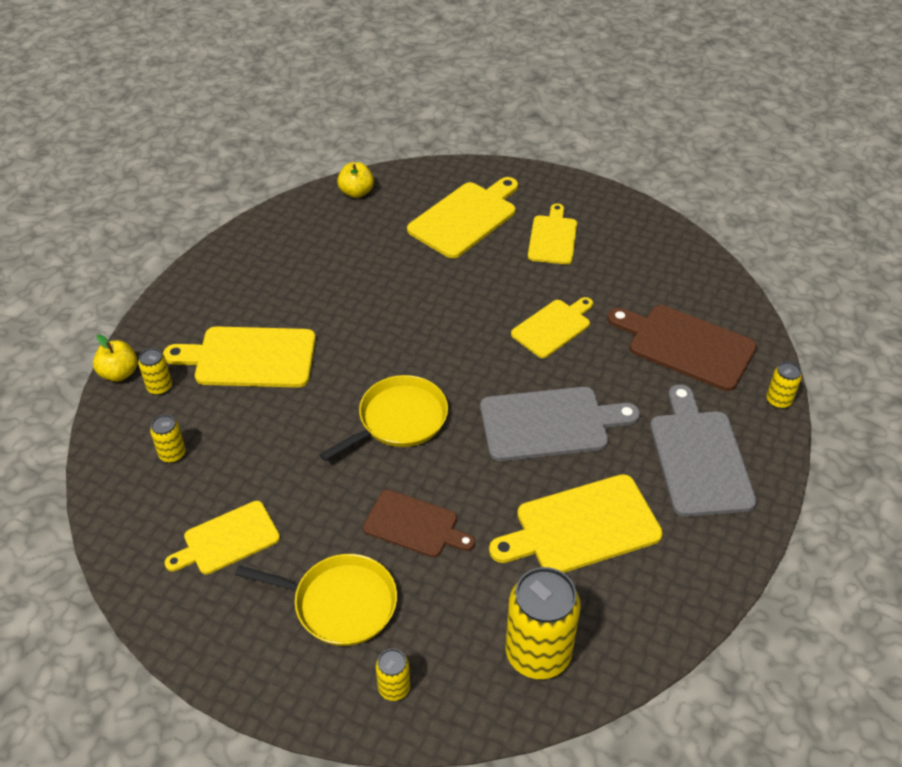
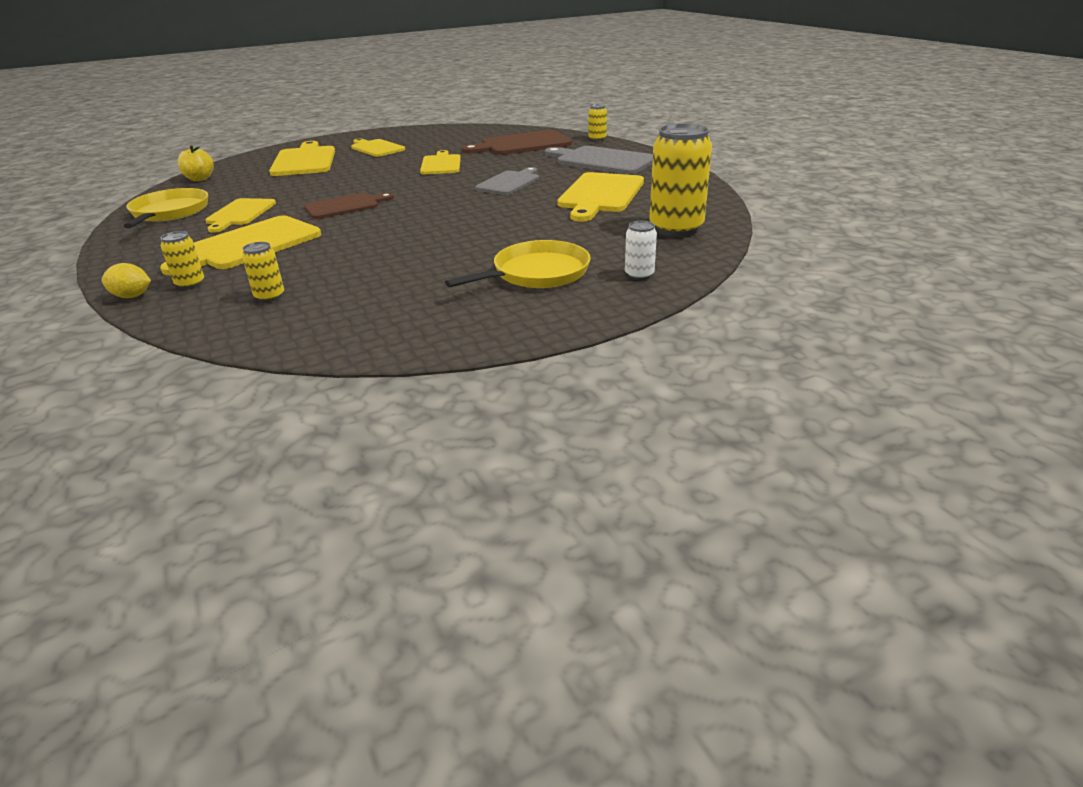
camera: 50 degrees left, 15 degrees down
(119, 373) = (132, 296): yellow apple -> yellow lemon
(227, 539) = (401, 297): yellow cutting board -> yellow cutting board (240, 214)
(394, 688) = (639, 275): yellow can -> white can
(399, 420) = (418, 216): yellow pan -> yellow pan (169, 212)
(414, 525) = (514, 234): brown cutting board -> brown cutting board (345, 206)
(549, 423) = (509, 182): grey cutting board -> grey cutting board, size x0.65

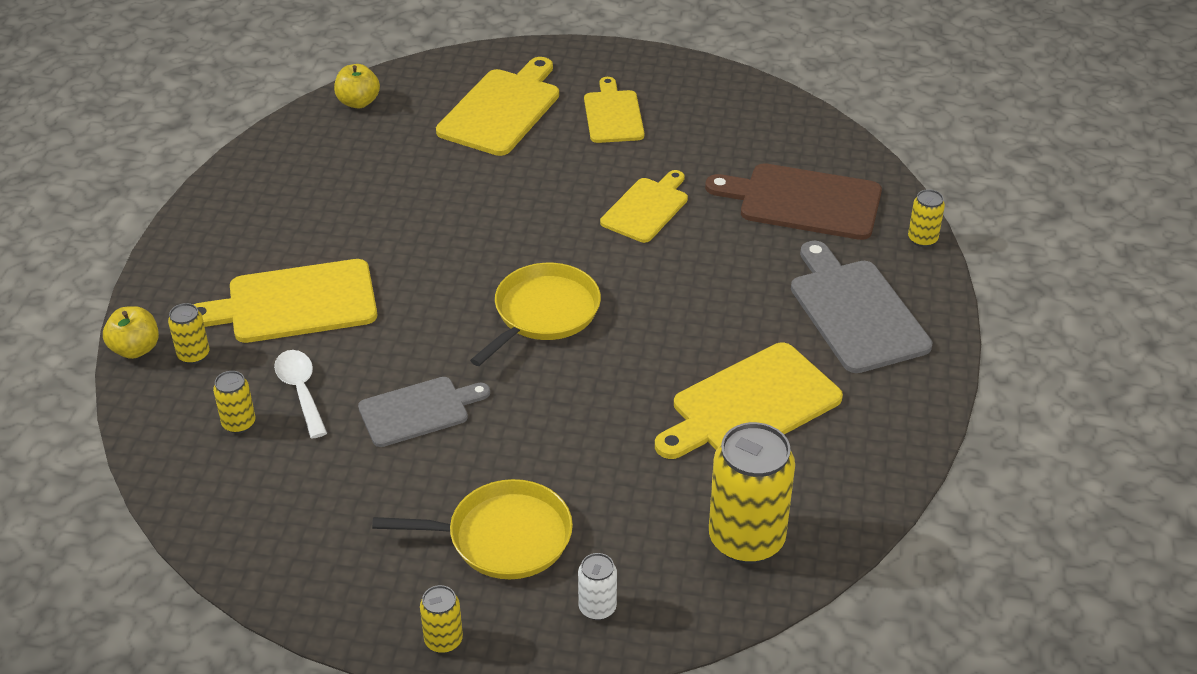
camera: 35 degrees right, 10 degrees up
(132, 296) = (135, 349): yellow lemon -> yellow apple
(169, 212) = (274, 178): yellow pan -> yellow pan (543, 313)
(240, 214) = (336, 221): yellow cutting board -> none
(303, 271) = (301, 391): none -> white spoon
(345, 206) = (449, 264): brown cutting board -> none
(509, 182) = (678, 308): grey cutting board -> grey cutting board (418, 411)
(566, 321) = (443, 640): none -> yellow can

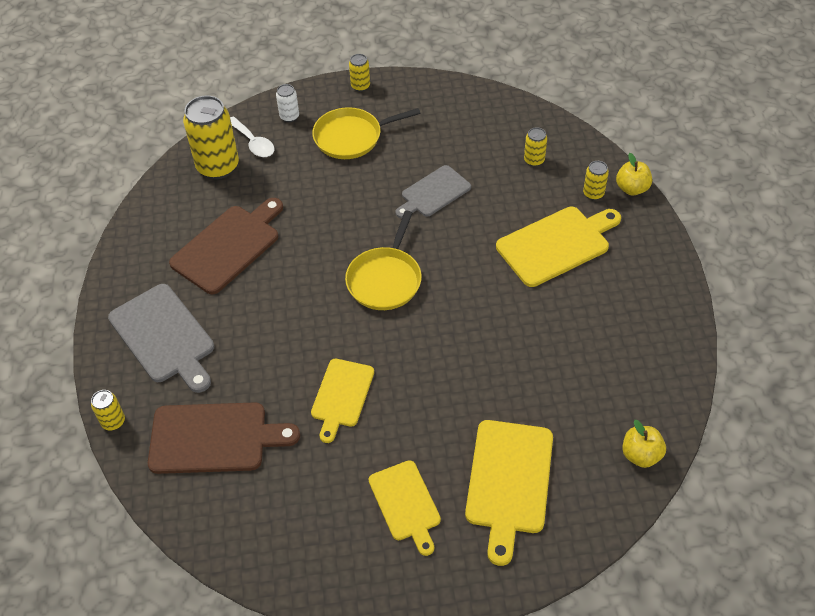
camera: 165 degrees right, 10 degrees up
(301, 391) = (511, 188): white spoon -> white spoon (253, 143)
(751, 405) = (228, 246): yellow cutting board -> brown cutting board

